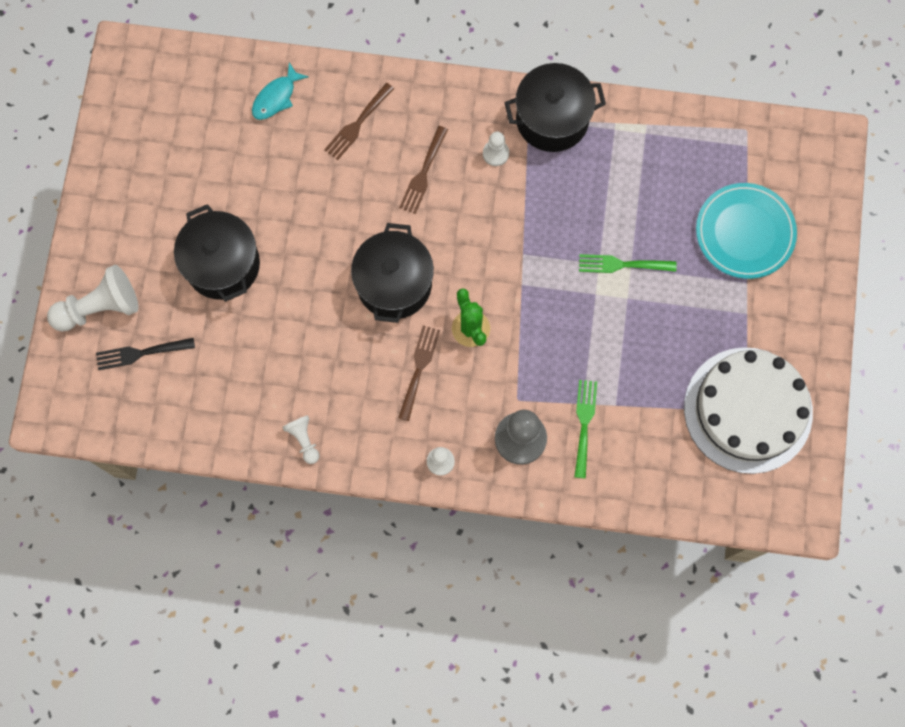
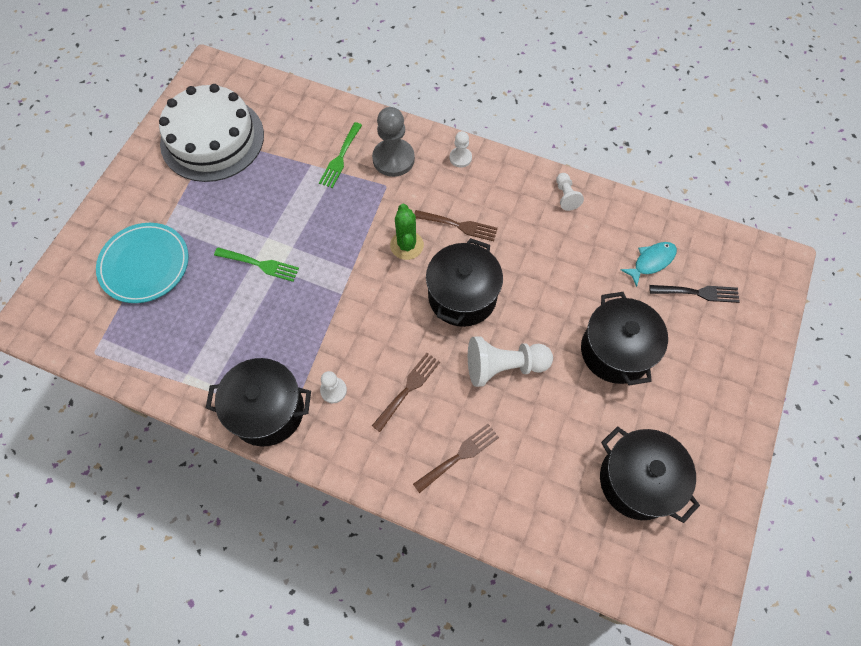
camera: 165 degrees left, 10 degrees down
(99, 307) = (734, 340): white pawn -> white pawn (504, 366)
(187, 143) = (637, 481): none -> black pot
(276, 97) = (537, 508): turquoise fish -> turquoise fish (651, 262)
(419, 368) = (459, 225): brown fork -> brown fork turned 105 degrees counterclockwise

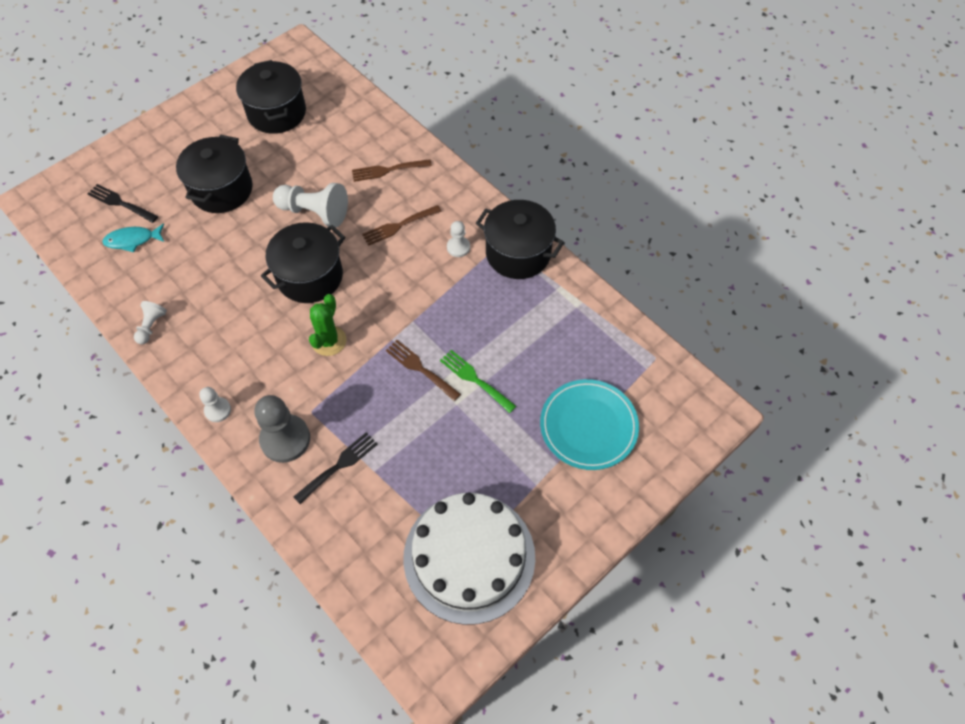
camera: 155 degrees left, 5 degrees down
(340, 158) = (339, 465): green fork -> black fork
(459, 225) = (269, 339): brown fork -> brown fork (420, 368)

